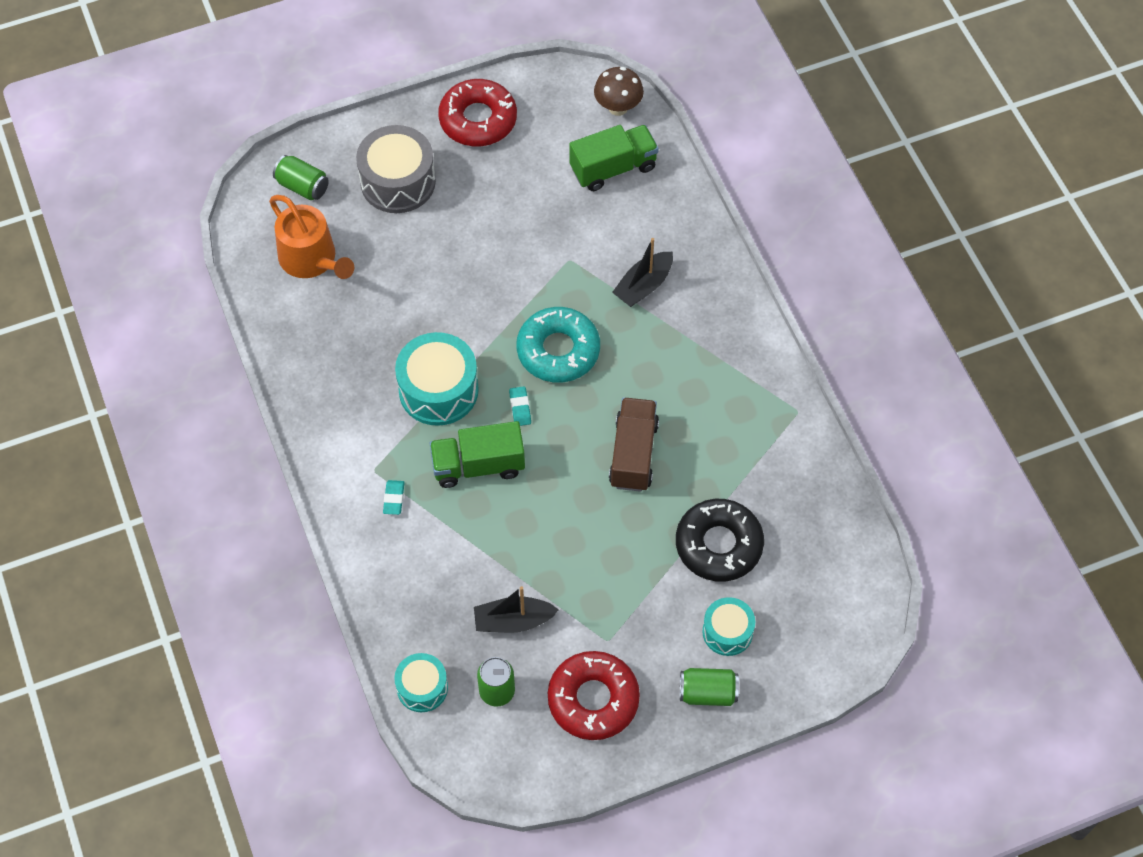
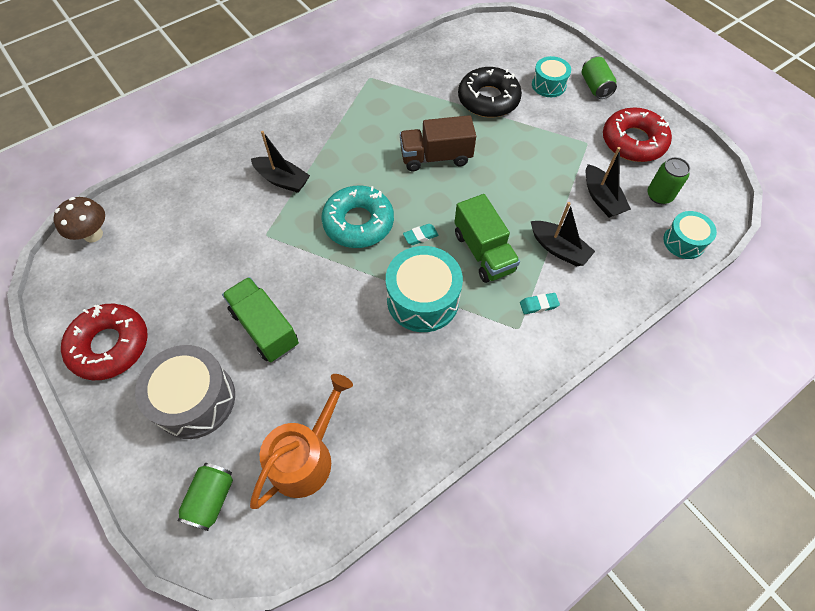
camera: 105 degrees left, 0 degrees up
(457, 545) = (558, 249): none -> black boat
(613, 168) = (163, 224): green truck -> green truck (265, 328)

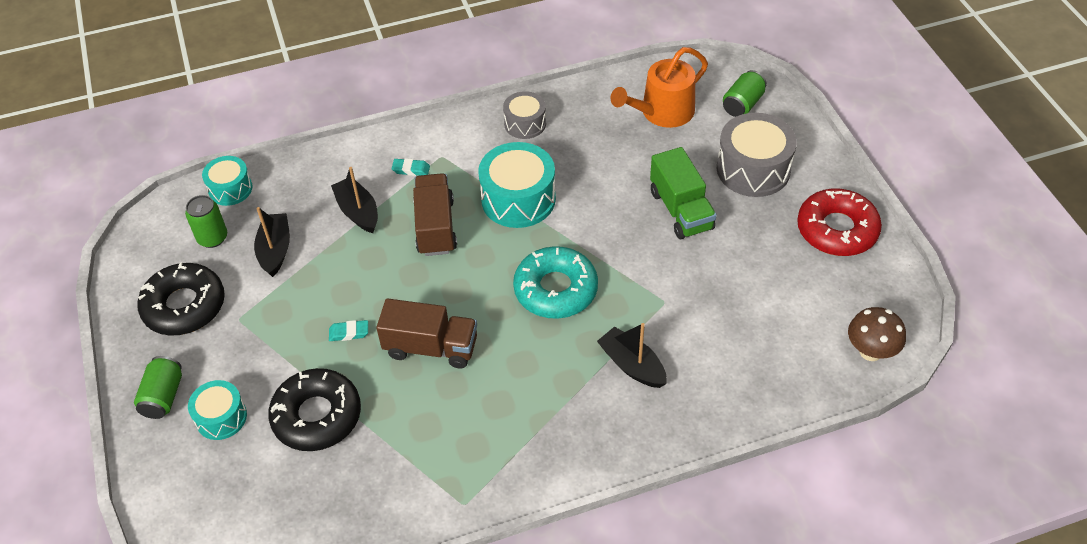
camera: 160 degrees left, 10 degrees down
(420, 236) = (493, 258): turquoise eraser -> turquoise eraser (349, 333)
(453, 395) = (525, 124): none -> grey drum
(483, 252) = (436, 227): green truck -> brown truck
(633, 141) = (184, 306): red donut -> black donut

